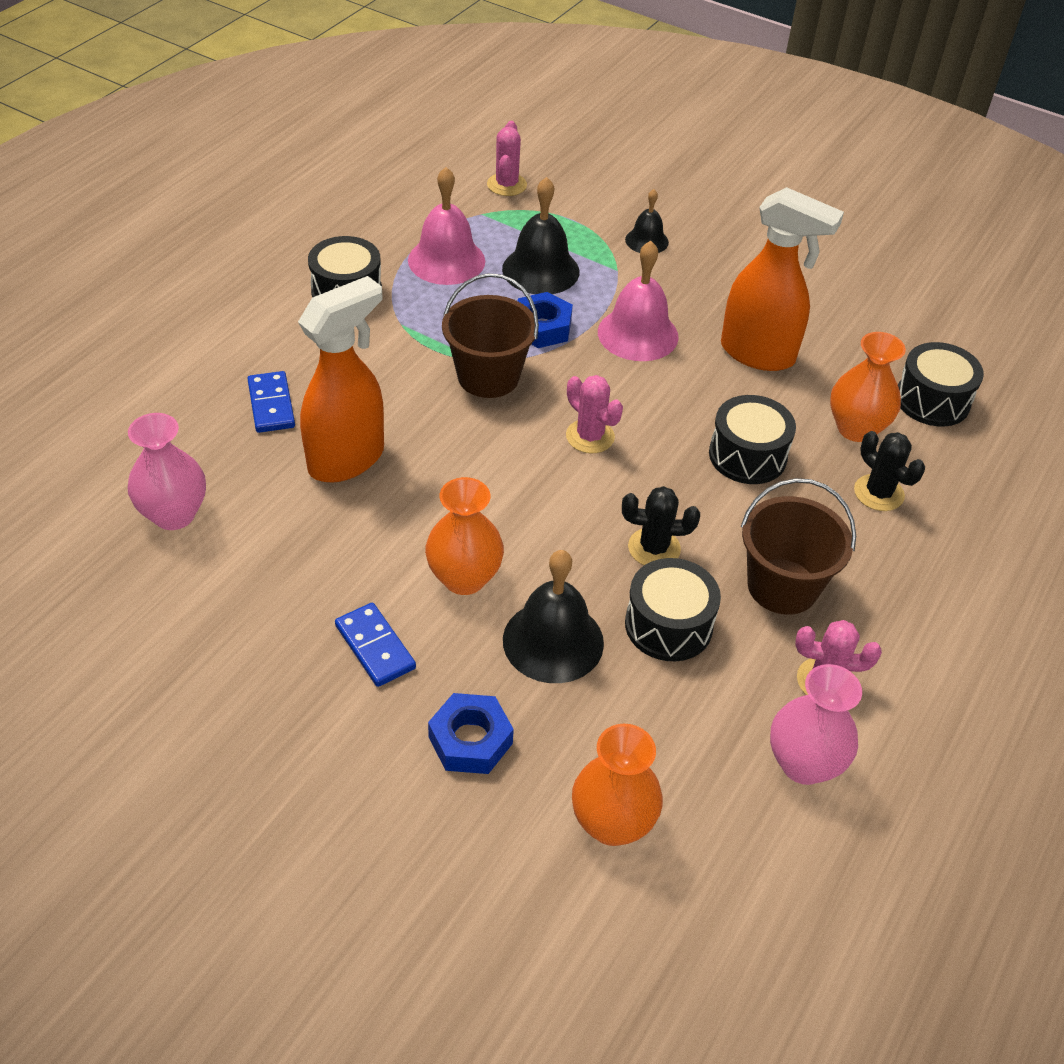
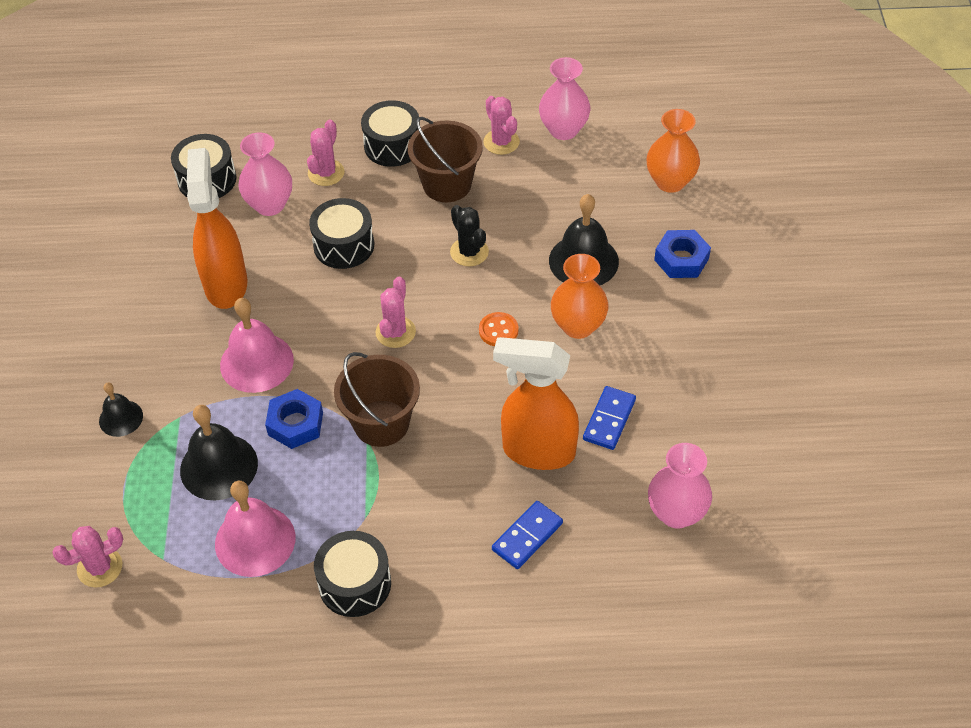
camera: 120 degrees left, 5 degrees up
(375, 647) = (667, 336): blue domino -> blue domino (609, 419)
(520, 511) = (498, 330): none -> orange button
(668, 625) = (523, 218): black drum -> black drum (392, 145)
(856, 428) = (269, 205): orange vase -> pink vase
(878, 493) = (326, 173): black cactus -> pink cactus

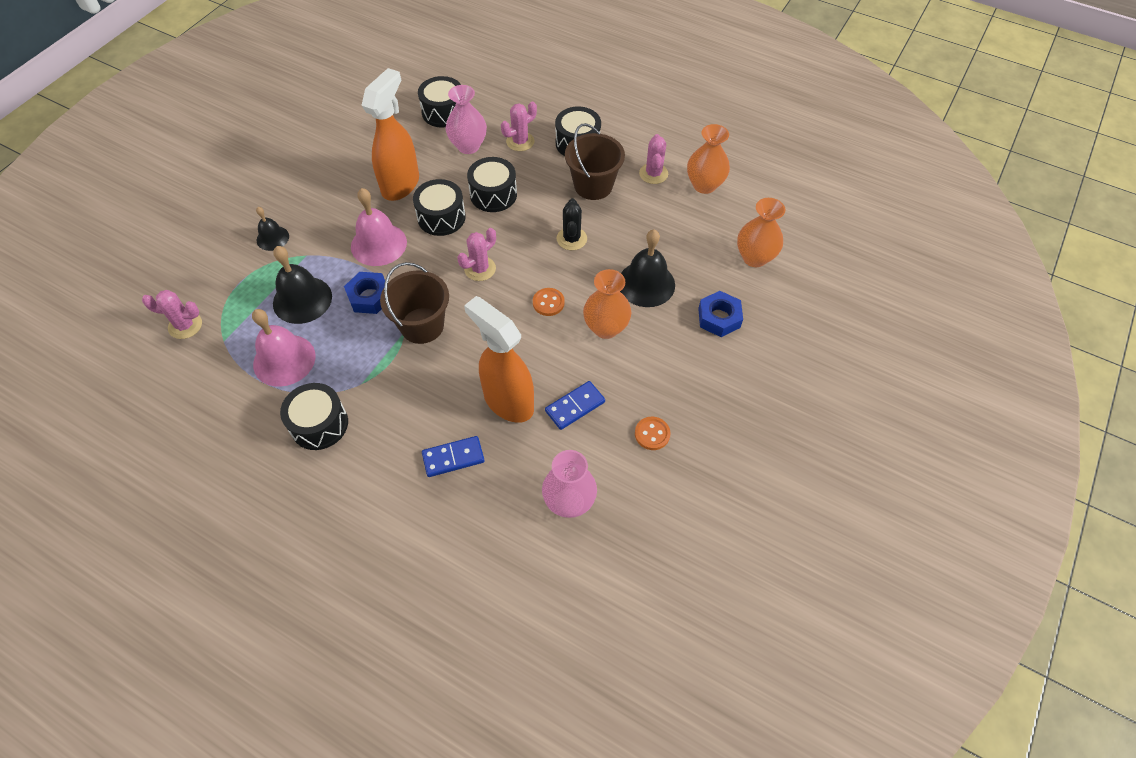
camera: 30 degrees right, 5 degrees up
(305, 298) = (441, 217): none -> black drum
(563, 130) = (704, 185): pink vase -> orange vase
(704, 405) = (652, 434): none -> orange button

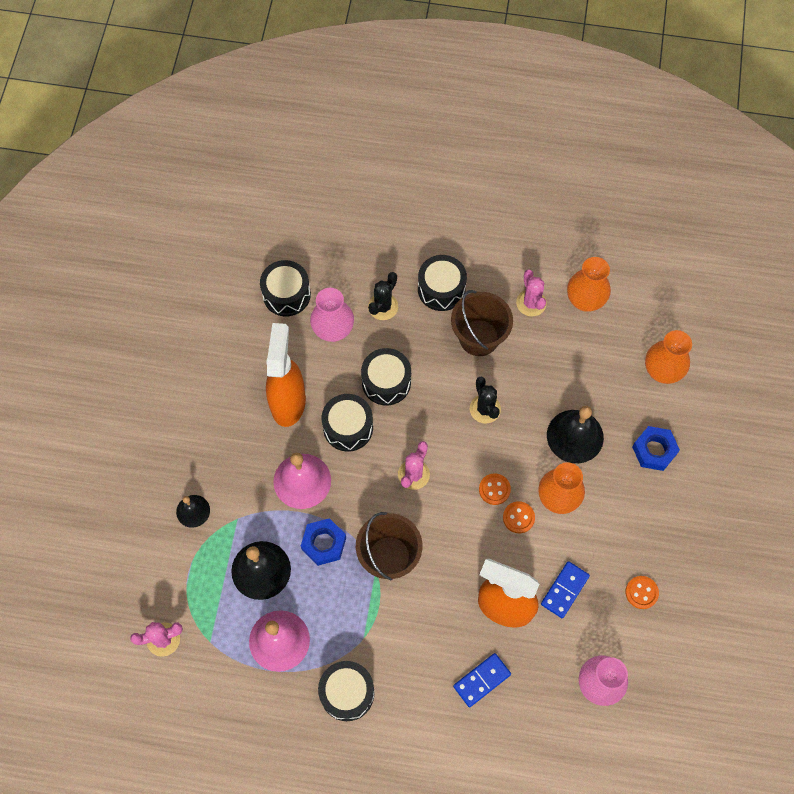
camera: 20 degrees left, 10 degrees up
(520, 141) = (383, 307): pink cactus -> black cactus
(560, 332) = (518, 517): none -> orange button

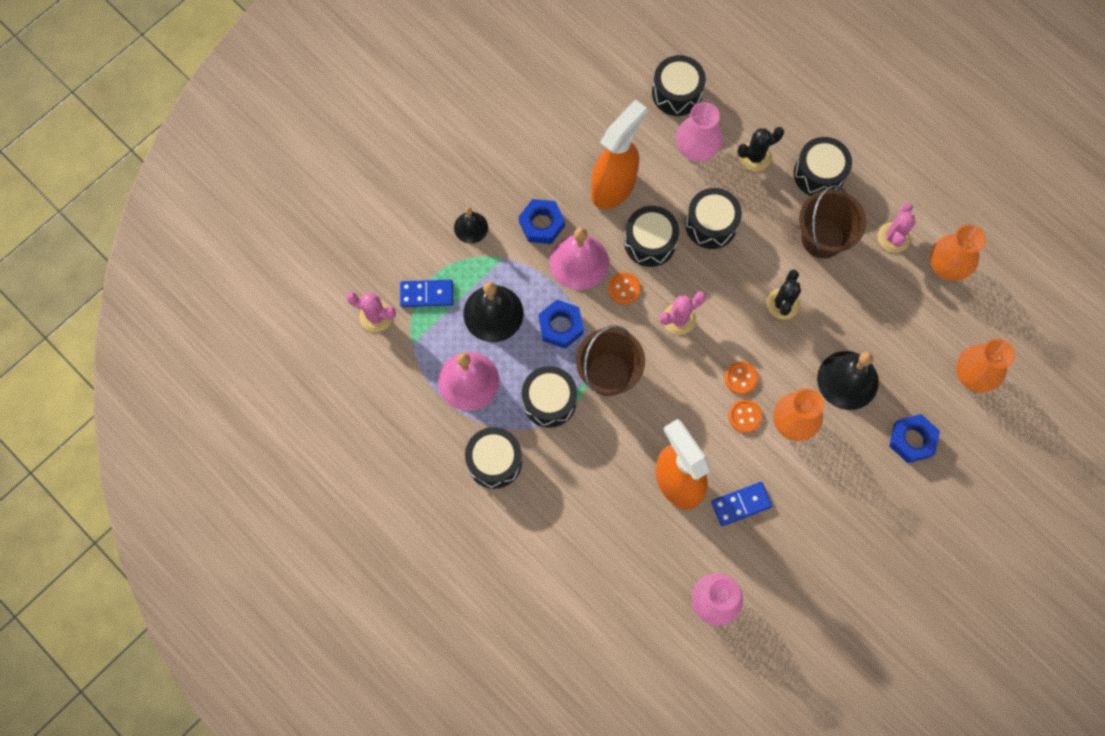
camera: 35 degrees right, 5 degrees up
(250, 470) = (541, 224): none -> blue nut
(357, 611) = (549, 401): none -> black drum
(481, 680) = (614, 529): blue domino -> blue domino (427, 294)
(641, 592) = (808, 553): orange button -> orange button (624, 288)

